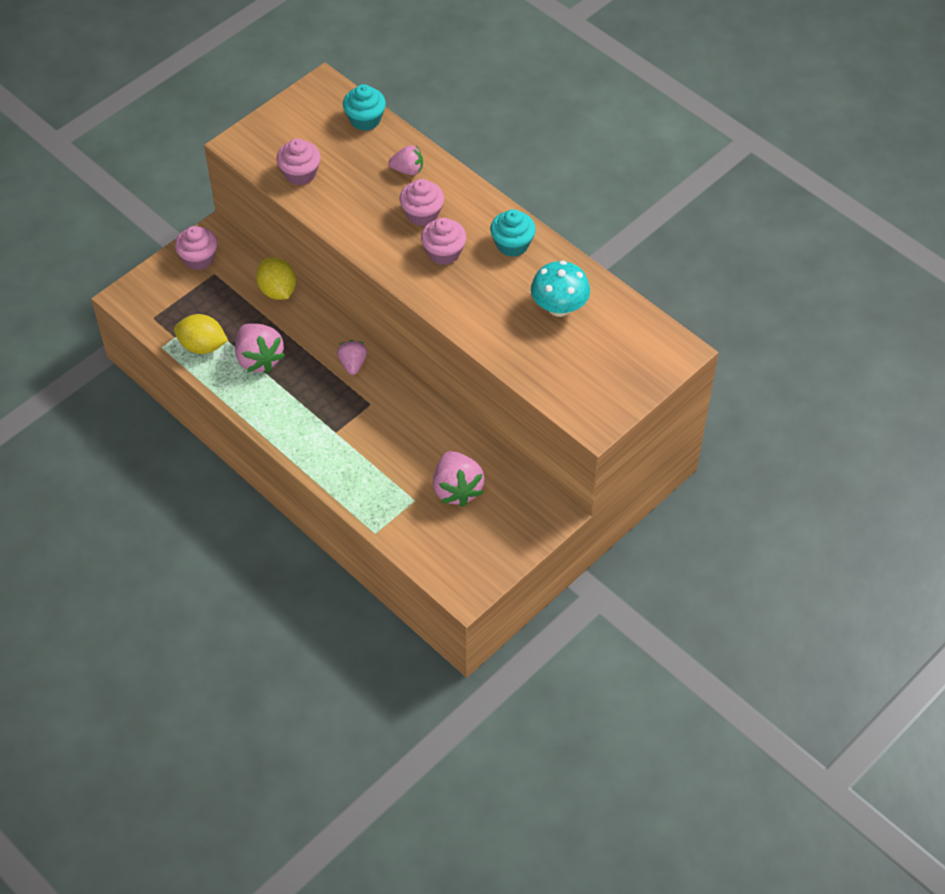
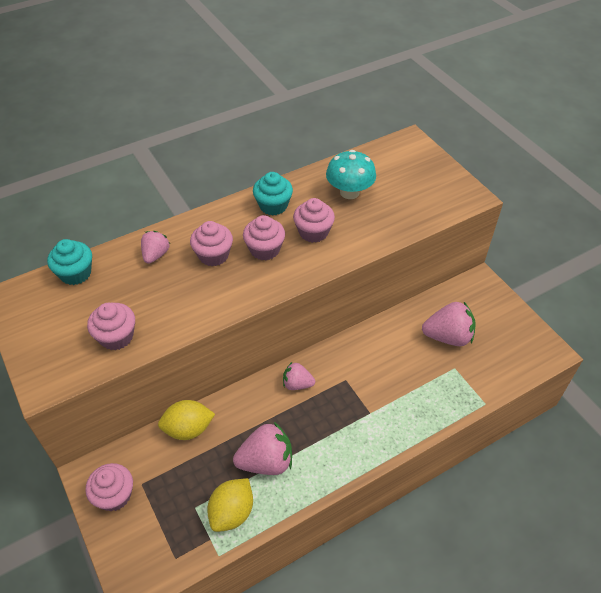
camera: 75 degrees left, 5 degrees down
(483, 287) = (313, 232): none -> pink cupcake

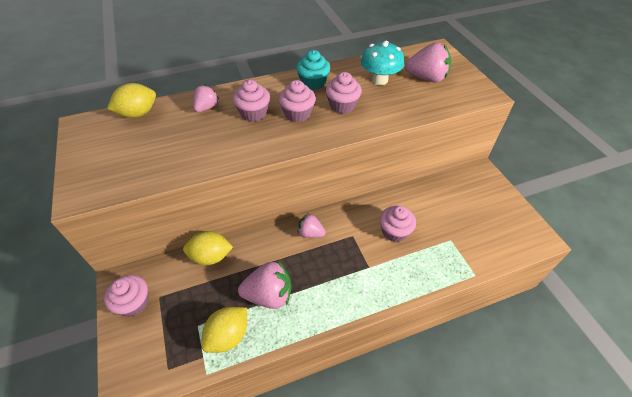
camera: 10 degrees right, 0 degrees up
(75, 273) = (138, 114): turquoise cupcake -> yellow lemon
(116, 337) = (152, 166): pink cupcake -> pink cupcake (394, 231)
(448, 337) = (448, 213): pink strawberry -> pink strawberry (426, 78)

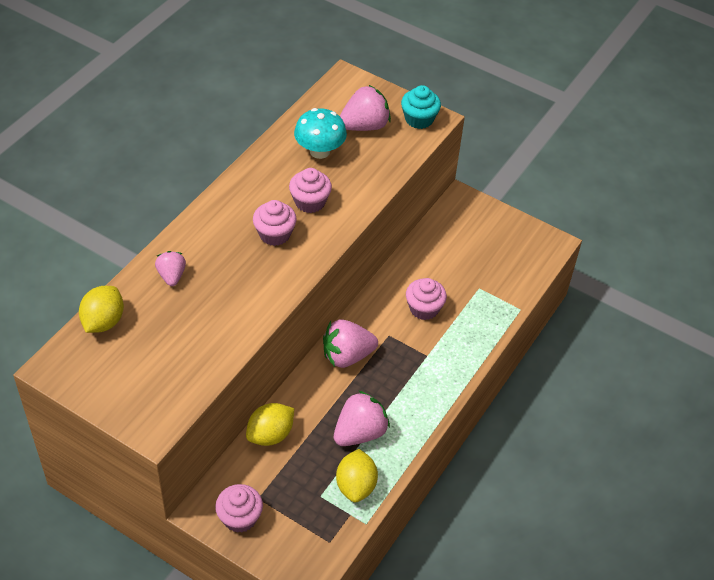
camera: 40 degrees left, 0 degrees up
(253, 113) = (229, 256): pink cupcake -> none
(310, 233) = (347, 356): pink strawberry -> pink strawberry, size x1.67
(313, 83) = (254, 188): turquoise cupcake -> turquoise cupcake (419, 119)

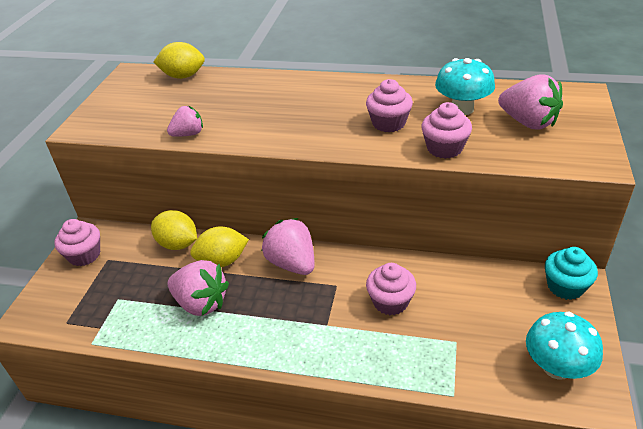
camera: 75 degrees right, 10 degrees down
(171, 276) = (247, 87): pink strawberry -> pink strawberry (188, 134)
(274, 234) = (331, 118): pink cupcake -> pink cupcake (444, 148)
(356, 486) = (135, 321): yellow lemon -> yellow lemon (222, 261)
(419, 119) = (584, 152): turquoise cupcake -> turquoise cupcake (565, 286)
(522, 248) = (556, 367): none -> turquoise mushroom

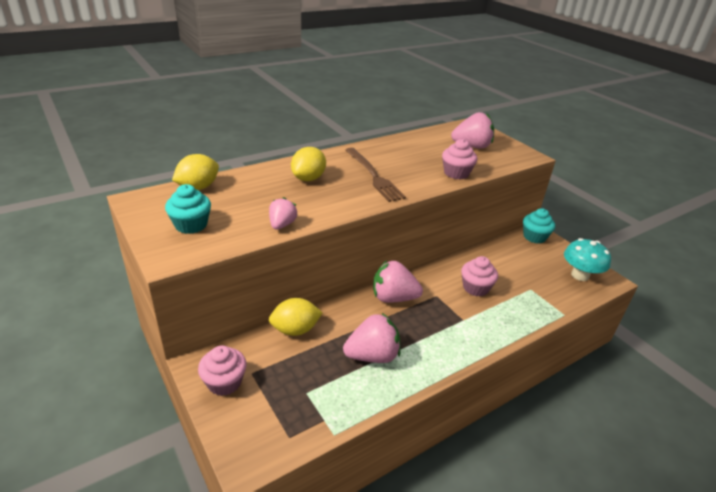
camera: 50 degrees left, 5 degrees down
(130, 107) = (191, 225): none -> turquoise cupcake
(222, 261) = (346, 322): yellow lemon -> yellow lemon (308, 178)
(344, 117) = (373, 176): none -> brown fork
(388, 123) = (405, 170): pink cupcake -> none
(462, 109) = (430, 149): turquoise mushroom -> none

